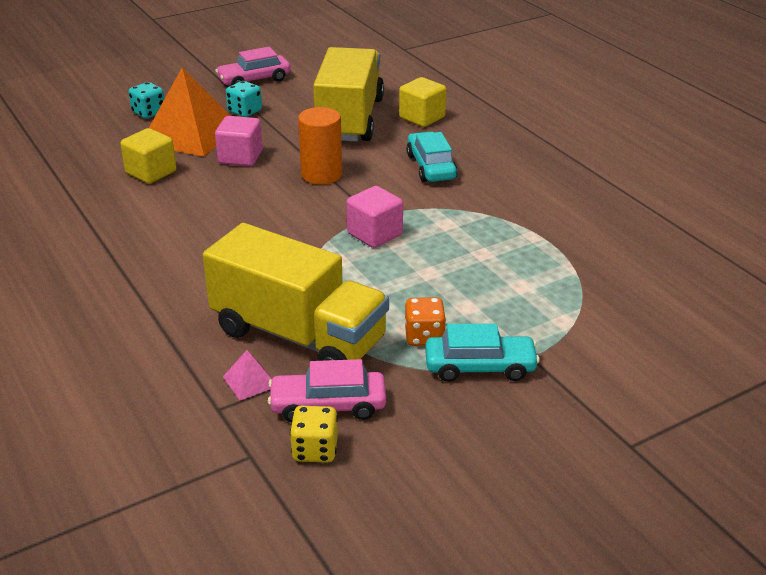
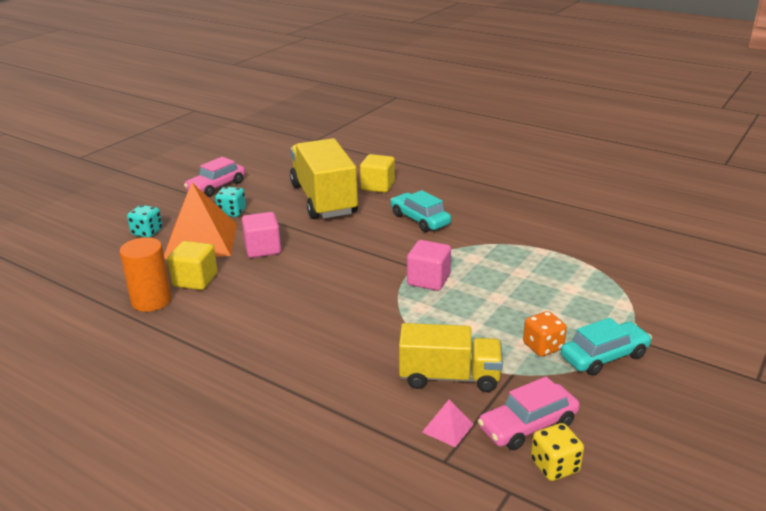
camera: 25 degrees left, 5 degrees down
(298, 336) = (449, 377): yellow truck -> yellow truck, size x0.64
(321, 175) = (342, 246): orange cylinder -> orange cylinder (151, 301)

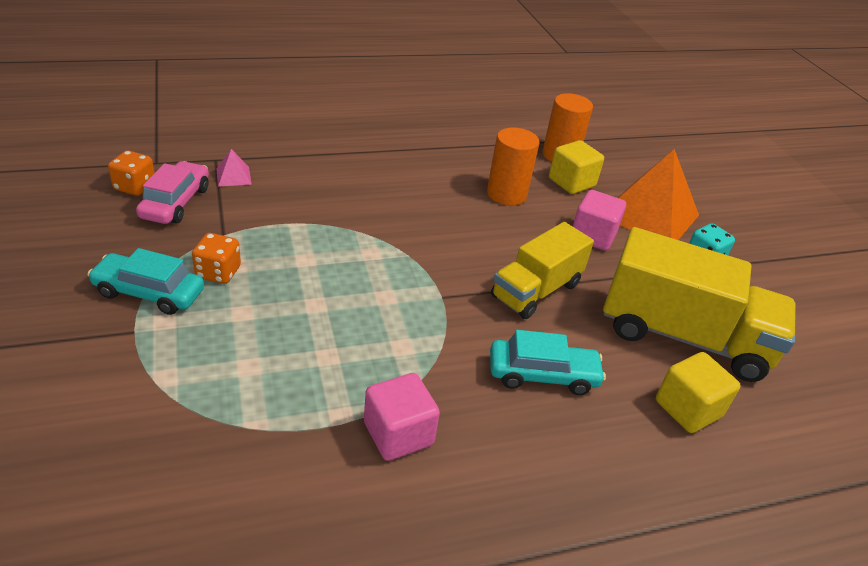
camera: 125 degrees right, 10 degrees up
(147, 232) = (699, 199): turquoise dice -> none
(216, 187) = (794, 282): pink car -> none
(257, 296) = (506, 194): none -> orange cylinder
(428, 280) = (406, 288): pink cube -> pink cube (398, 434)
(449, 377) = (271, 208): yellow truck -> yellow truck (536, 290)
(554, 466) = (135, 187): yellow dice -> orange dice
(604, 356) = (149, 292): turquoise car -> turquoise car turned 90 degrees clockwise

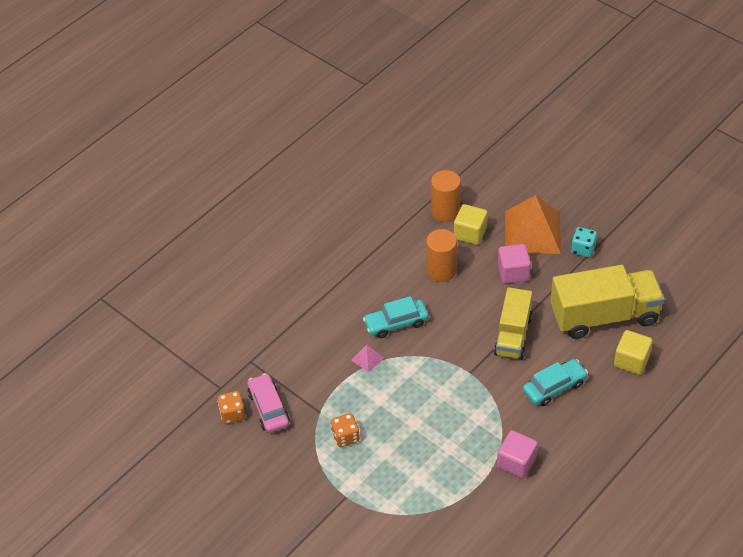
camera: 25 degrees left, 10 degrees up
(149, 292) = (326, 472): turquoise car -> turquoise car (396, 323)
(233, 176) = (276, 367): pink pyramid -> pink pyramid (367, 358)

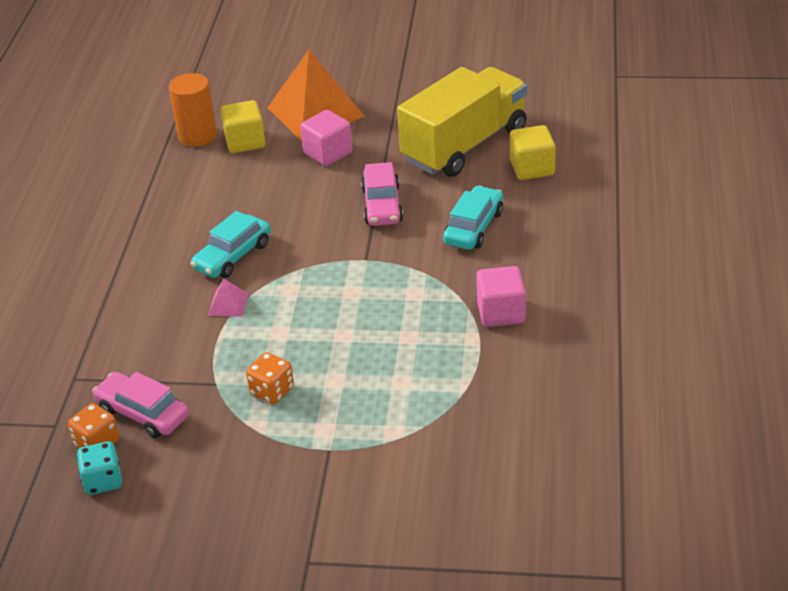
camera: 35 degrees left, 10 degrees down
(441, 271) = (242, 187): orange cylinder -> none
(513, 335) = (382, 205): yellow truck -> pink car
(583, 249) = (385, 103): turquoise dice -> turquoise dice (103, 481)

